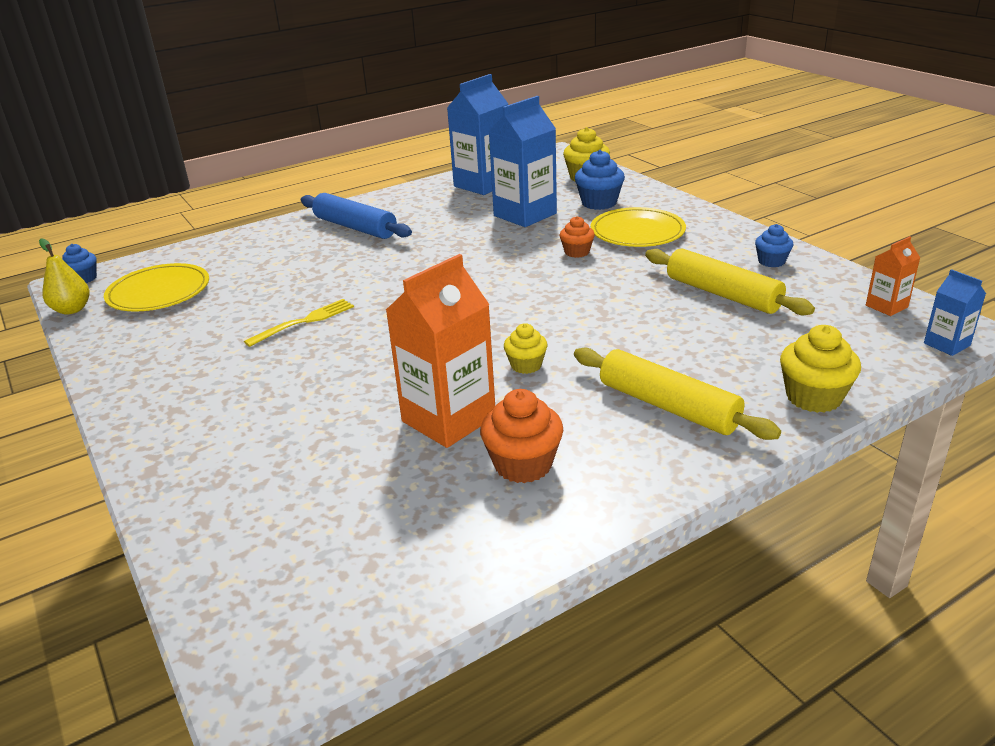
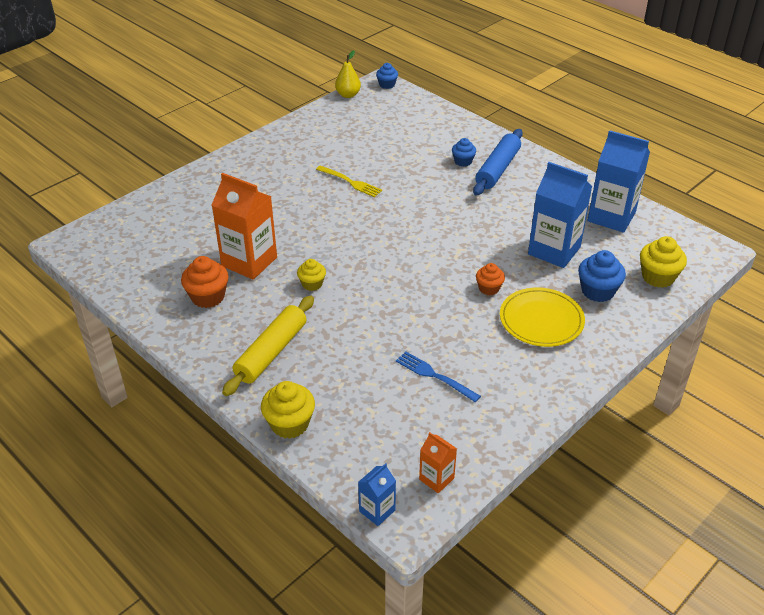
camera: 75 degrees right, 10 degrees up
(159, 292) = (376, 117): yellow plate -> none
(722, 294) = (434, 376): yellow rolling pin -> blue fork
(771, 261) = (505, 407): blue cupcake -> blue cupcake (463, 161)

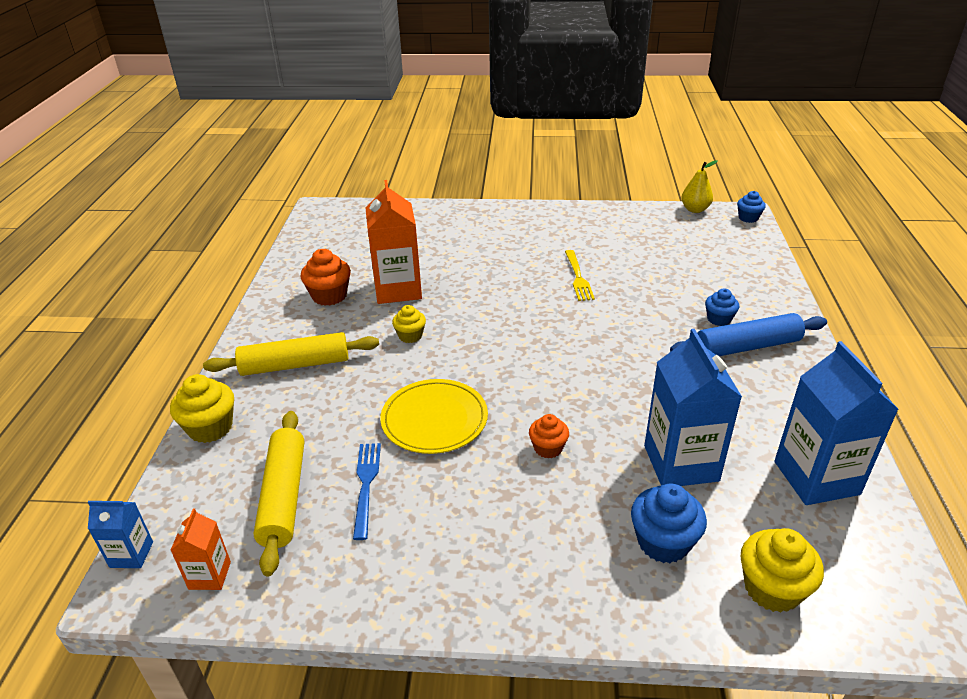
camera: 50 degrees right, 5 degrees down
(403, 416) = (283, 496): none -> yellow rolling pin
(541, 320) = (548, 519): yellow plate -> yellow plate (434, 419)

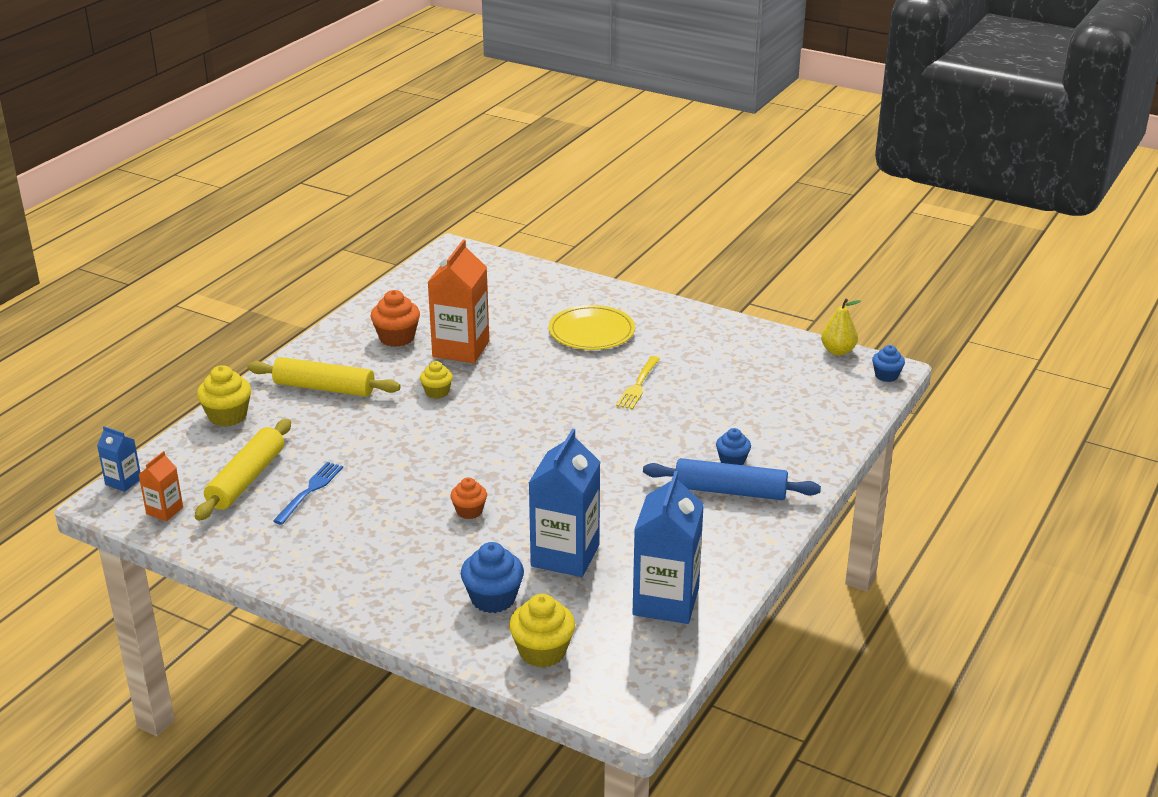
camera: 25 degrees right, 5 degrees down
(434, 419) = (399, 463): yellow plate -> yellow plate (591, 332)

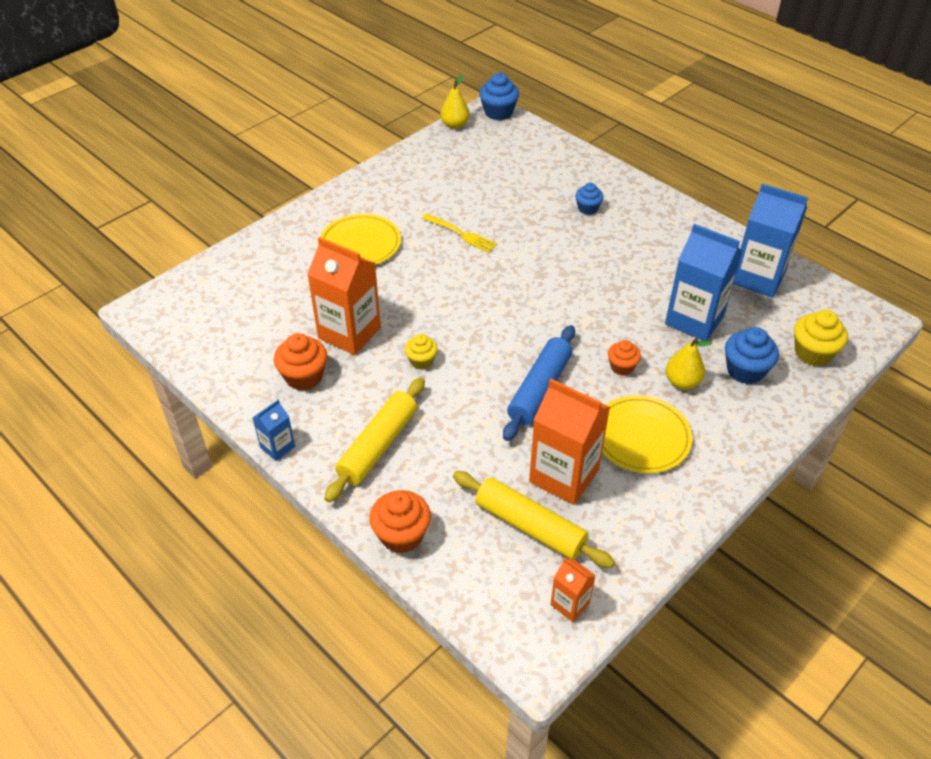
camera: 75 degrees left, 15 degrees up
(123, 482) = (504, 643): blue carton -> blue carton (277, 447)
(227, 416) = (401, 535): yellow cupcake -> orange cupcake
(310, 491) = (564, 476): blue fork -> orange carton
(371, 533) = (641, 437): none -> yellow plate
(459, 554) = (682, 382): none -> yellow pear
(730, 491) = (627, 218): blue rolling pin -> blue rolling pin (540, 389)
(886, 376) = (498, 112): blue cupcake -> blue cupcake, size x1.58

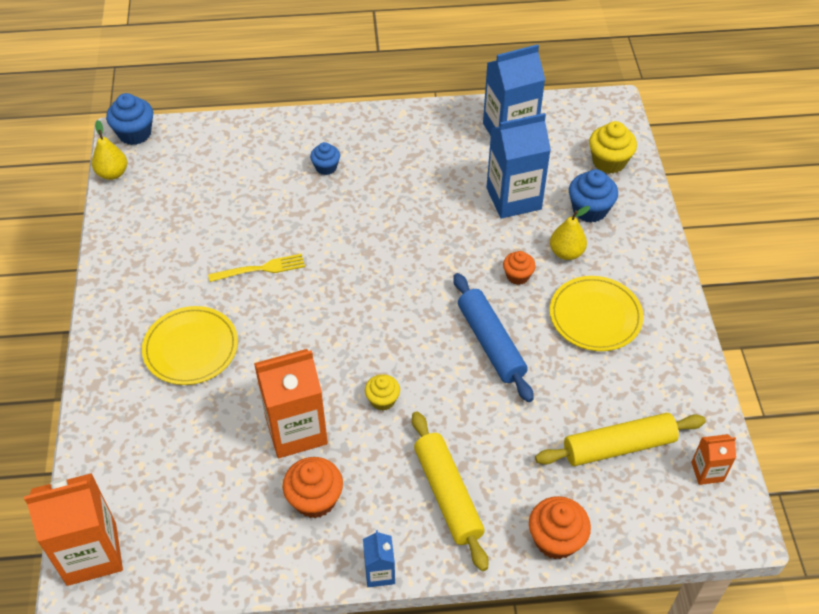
camera: 50 degrees left, 5 degrees up
(564, 476) = (589, 390): orange carton -> orange carton (91, 553)

